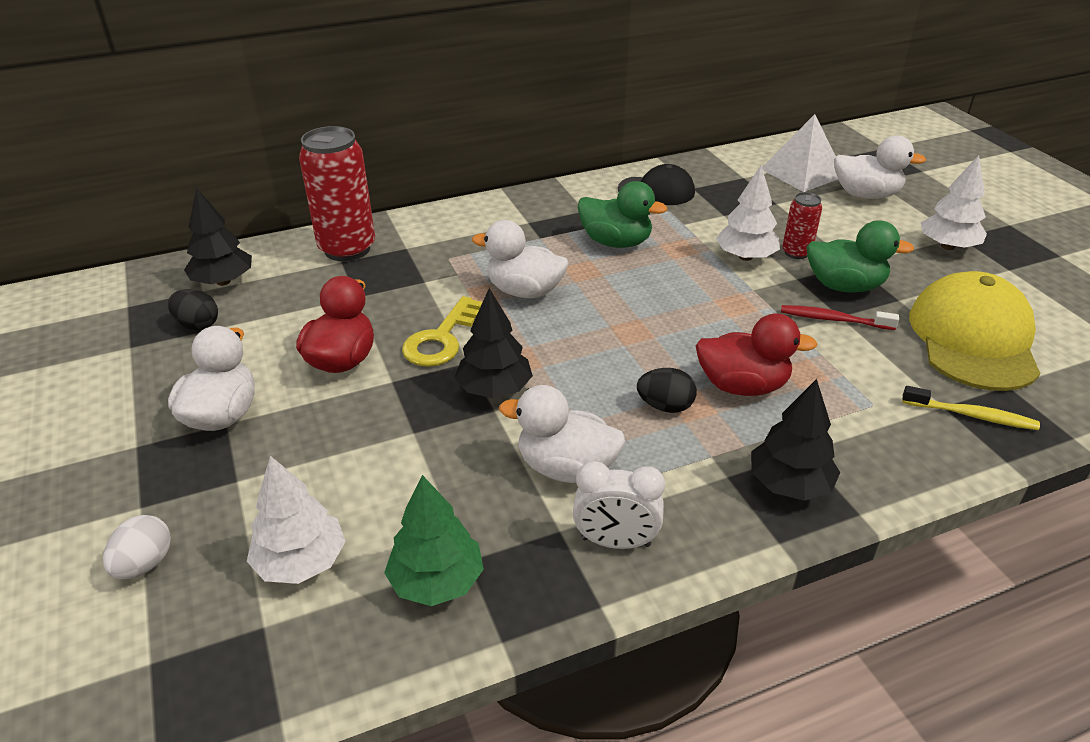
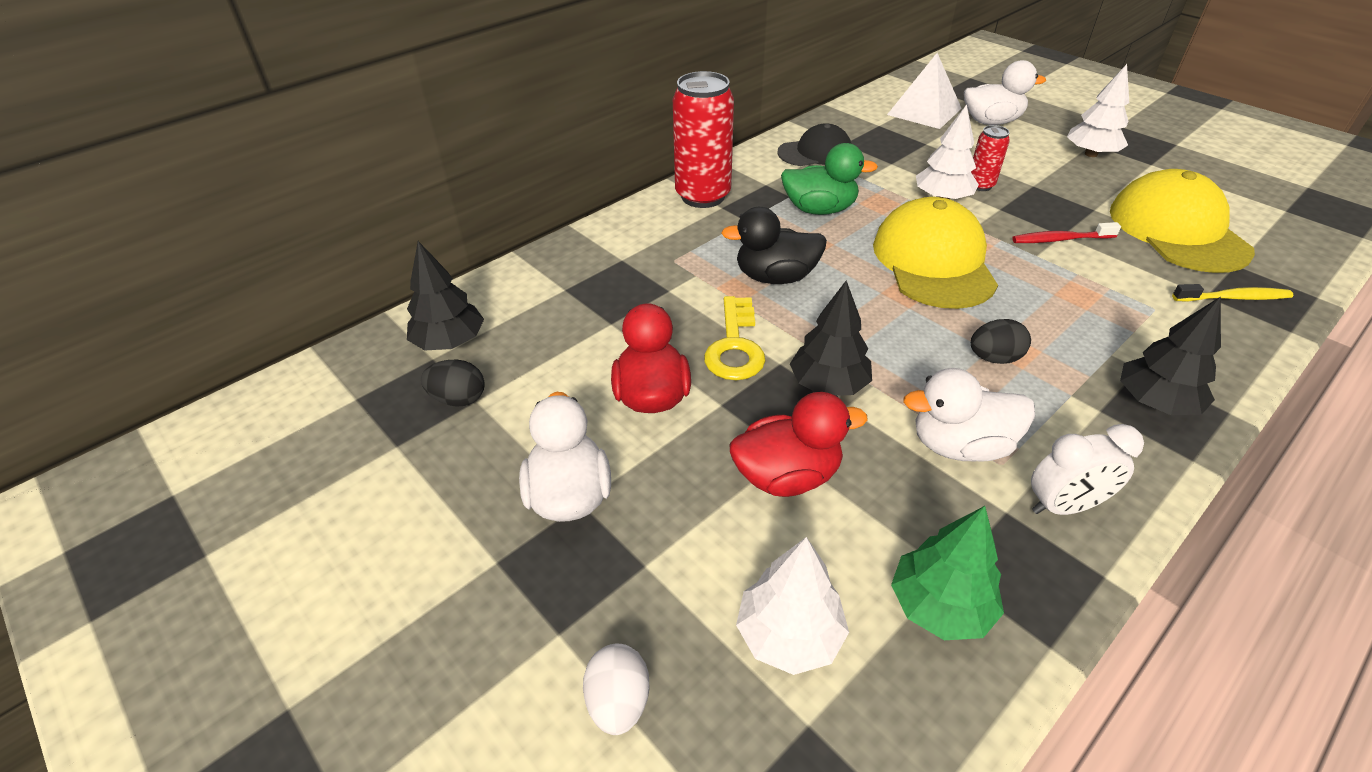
camera: 20 degrees left, 5 degrees up
(347, 249) = (561, 274): red can -> red can (703, 196)
(524, 291) = (775, 277): white duck -> black duck
(684, 311) = (933, 261): none -> yellow cap
(742, 386) = (1041, 320): red duck -> red duck (787, 476)
(844, 286) = (1043, 207): green duck -> none

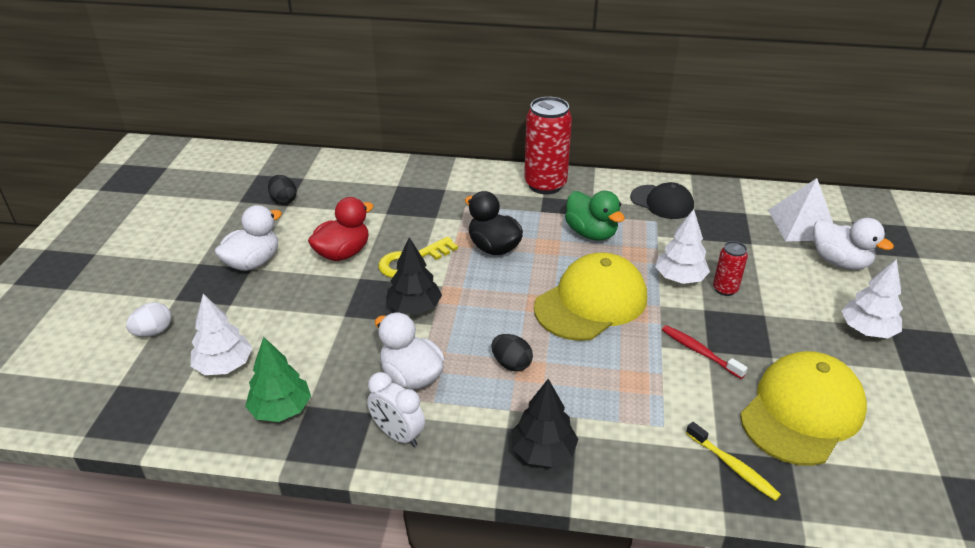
camera: 50 degrees right, 5 degrees down
(450, 342) = (319, 176): black tree -> none
(787, 476) = (326, 322): red duck -> none

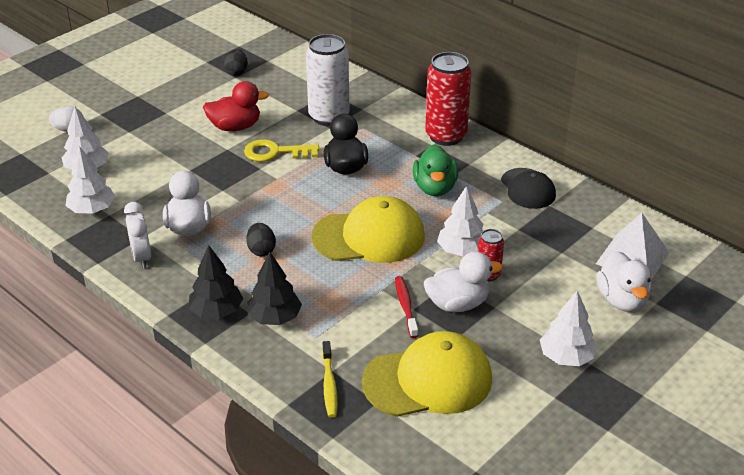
camera: 35 degrees right, 0 degrees up
(253, 262) = (171, 109): white duck -> white duck (458, 304)
(281, 409) = (92, 210): green tree -> white tree
(414, 307) = (240, 184): black tree -> black tree (274, 318)
(423, 208) = (329, 117): none -> white can

